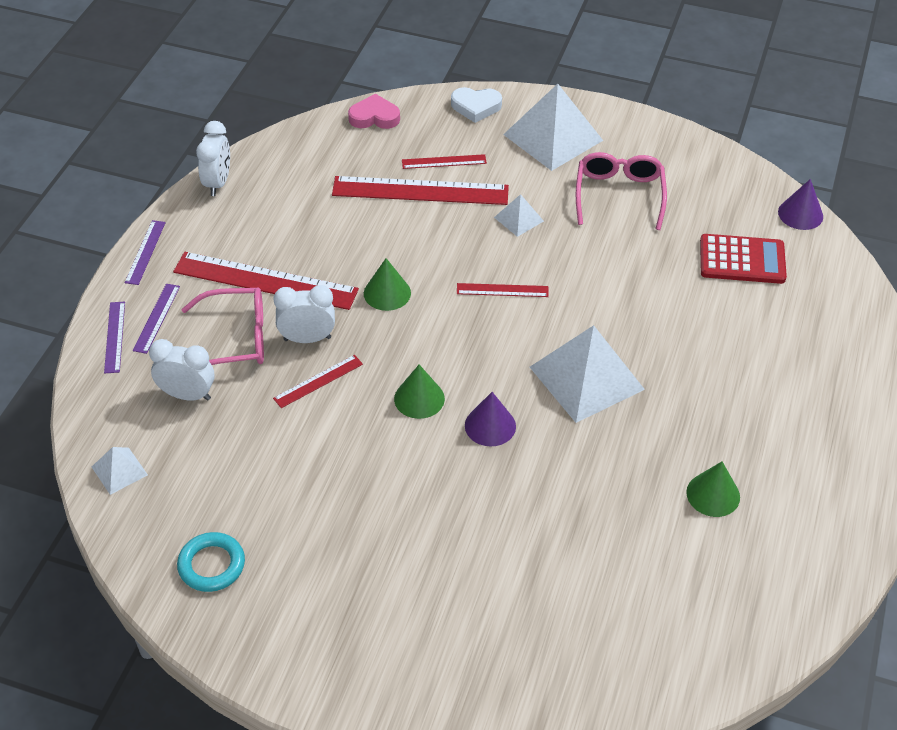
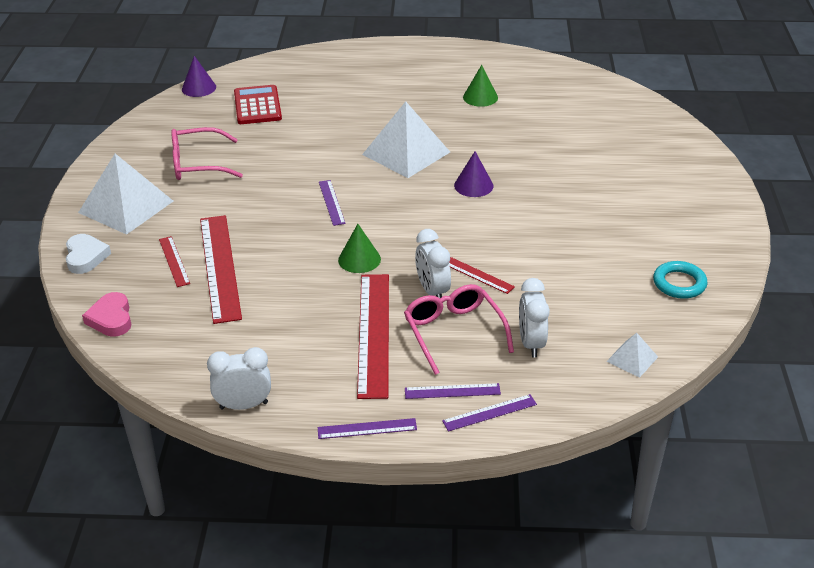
camera: 105 degrees left, 10 degrees down
(419, 398) = (466, 221): green cone -> none
(502, 290) = (331, 202): red ruler -> purple ruler
(519, 219) = (242, 208): white pyramid -> none

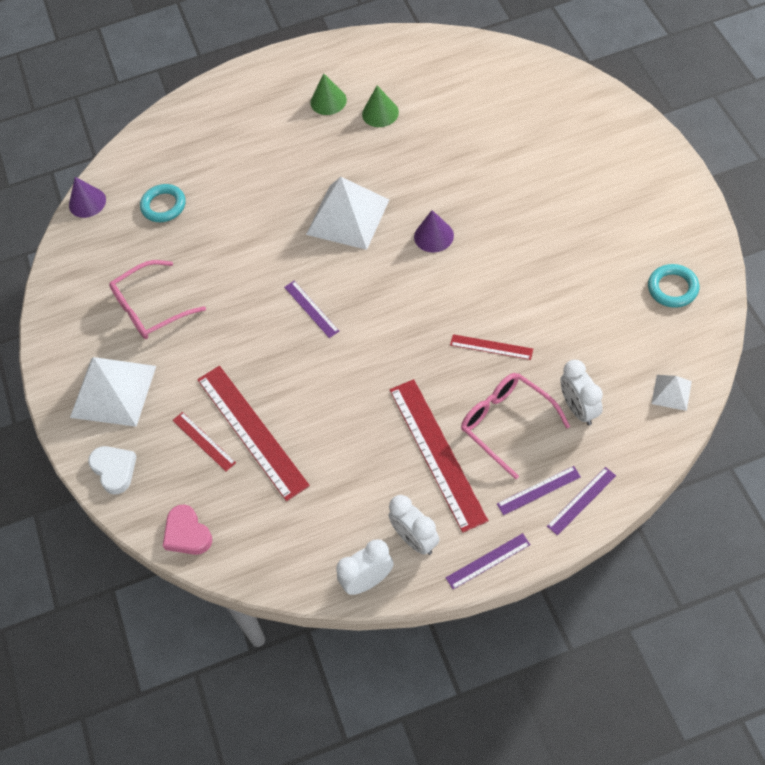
camera: 15 degrees left, 20 degrees up
(257, 106) = (163, 206): red calculator -> turquoise ring
(359, 259) = (376, 370): green cone -> green cone (328, 101)
(432, 291) = (463, 382): white clock -> white clock (415, 540)

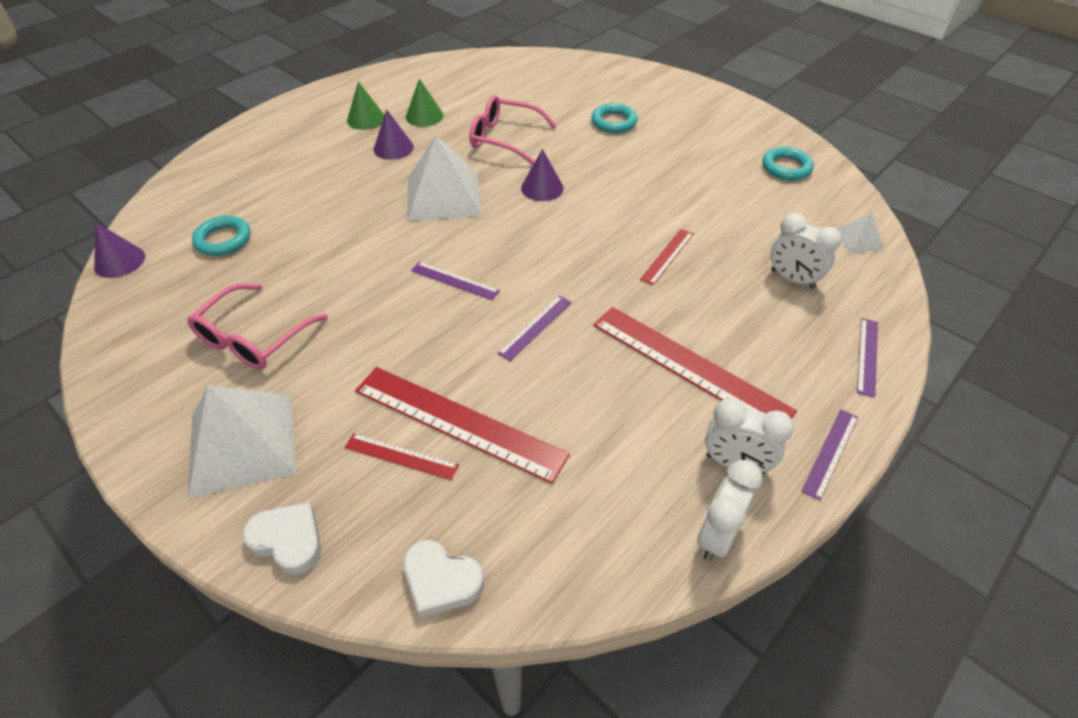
camera: 35 degrees left, 10 degrees down
(187, 534) = (441, 581): pink heart -> white heart
(334, 145) = (393, 148): none -> purple cone
(491, 347) = (667, 256): red ruler -> red ruler turned 45 degrees counterclockwise
(506, 423) = (736, 314): pink glasses -> pink glasses (504, 138)
(539, 490) = (819, 362): purple ruler -> purple ruler (535, 327)
(548, 176) = (614, 122): none -> turquoise ring

